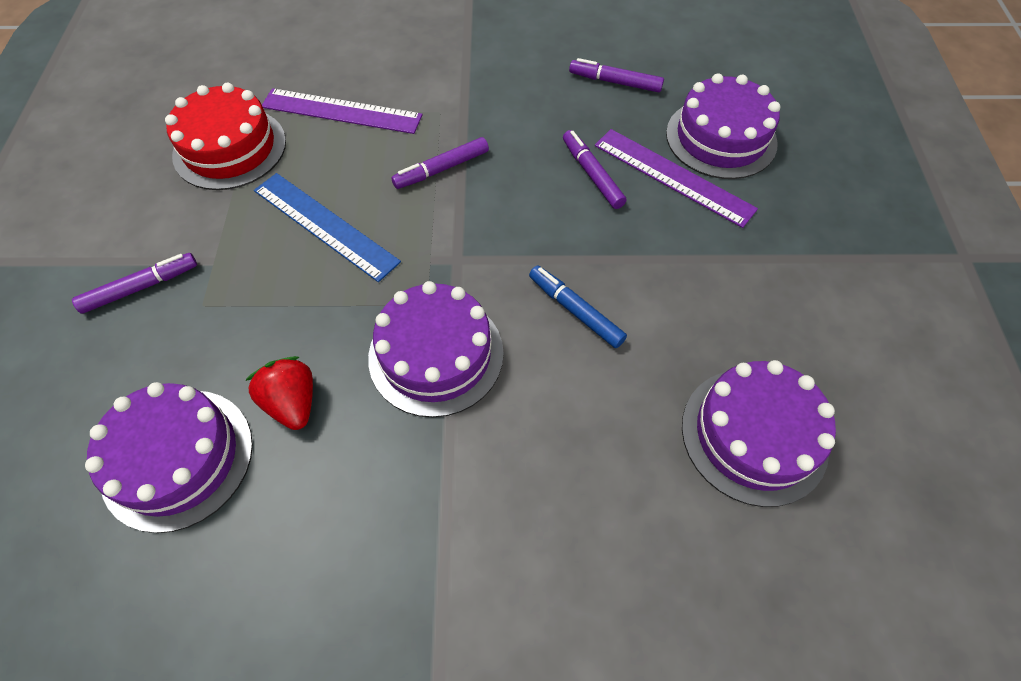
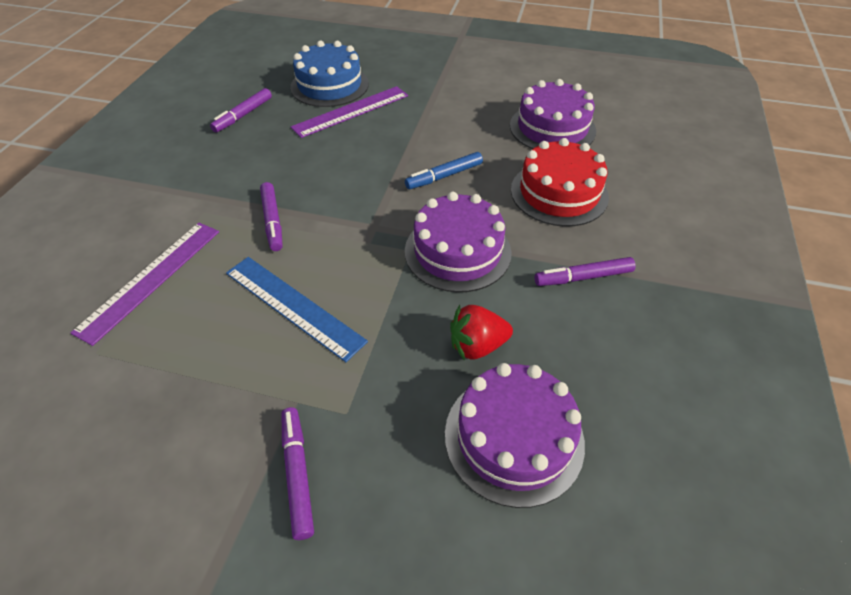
camera: 75 degrees left, 10 degrees down
(230, 148) = (136, 379): red cake -> red cake (559, 193)
(325, 225) = (293, 306): blue ruler -> blue ruler turned 75 degrees clockwise
(592, 174) = (327, 144): purple marker -> purple marker (583, 277)
(721, 138) = (329, 85): purple cake -> blue cake

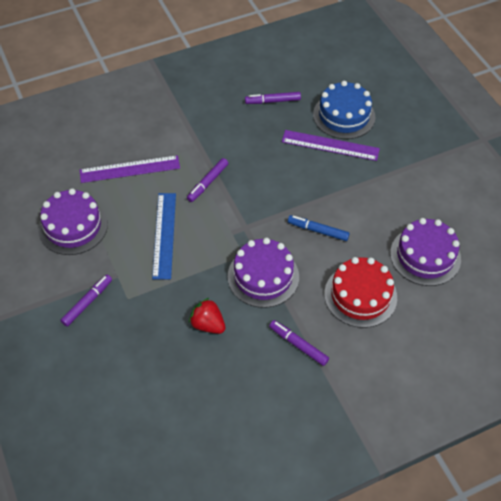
camera: 50 degrees right, 5 degrees up
(513, 437) = (169, 370): purple cake -> purple cake (73, 226)

